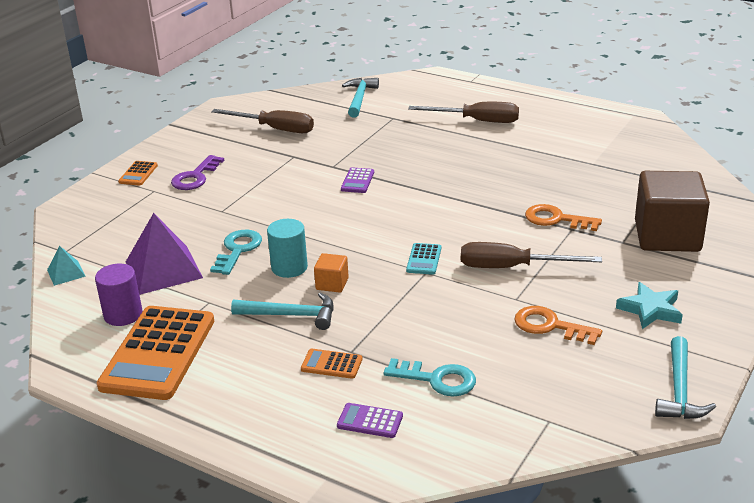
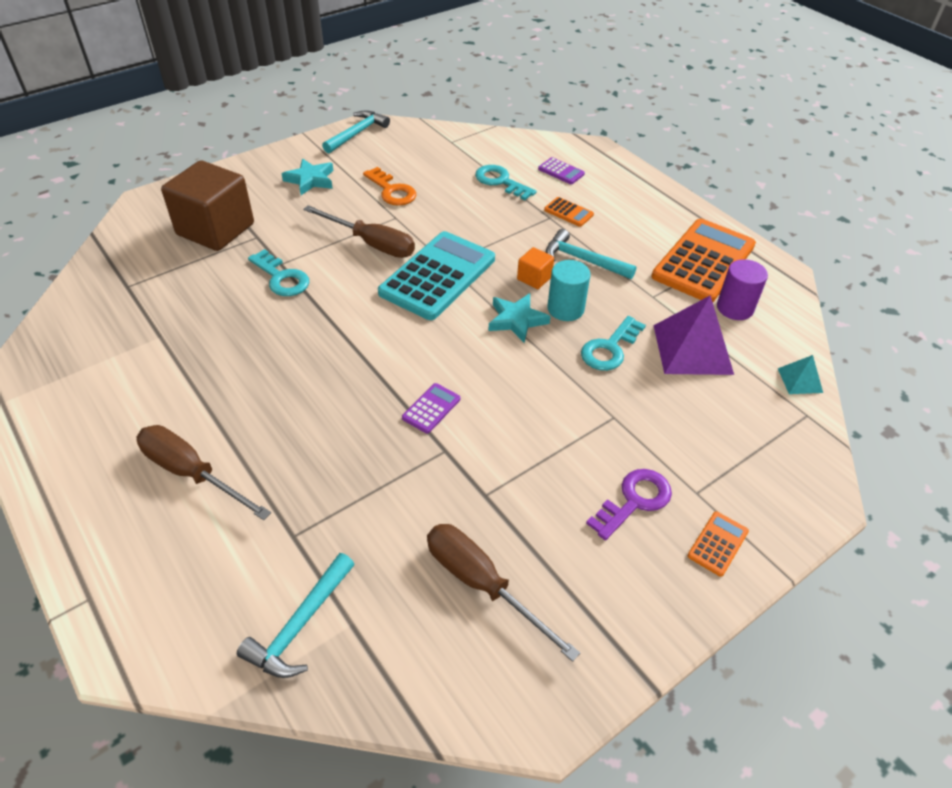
camera: 160 degrees left, 15 degrees up
(328, 247) = (516, 320): none -> turquoise star
(424, 259) = (438, 276): turquoise calculator -> turquoise calculator, size x2.37
(556, 219) = (282, 278): orange key -> turquoise key

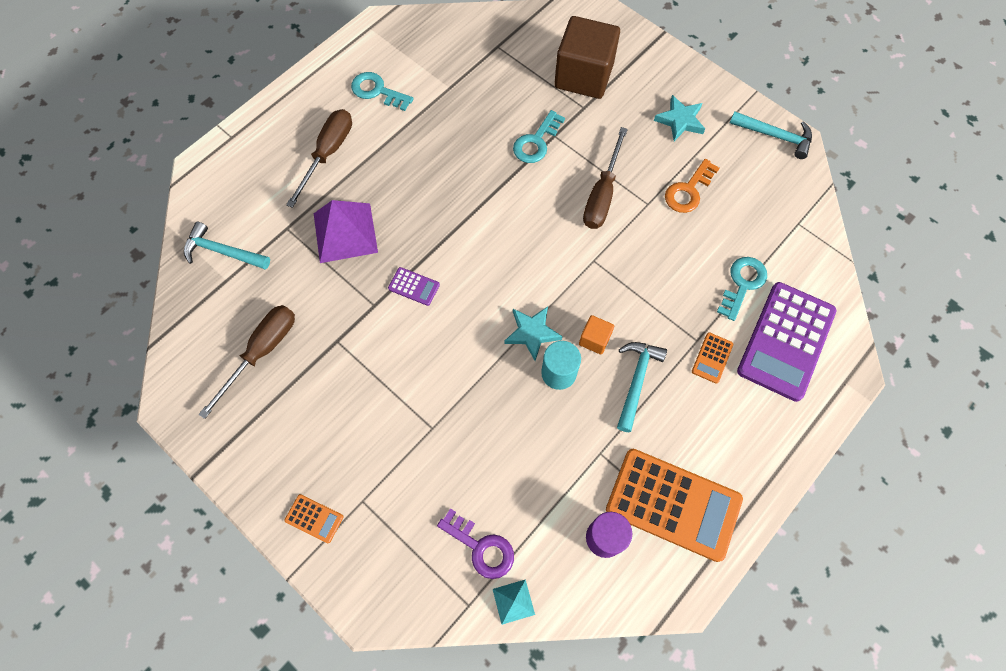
camera: 80 degrees right, 20 degrees up
(438, 276) = (573, 257): turquoise calculator -> none
(561, 171) = (786, 341): purple calculator -> purple calculator, size x2.37
(609, 348) = (515, 417): turquoise key -> turquoise key (377, 91)
(634, 501) = (346, 451): purple key -> purple key (481, 547)
(692, 349) = (532, 494): purple pyramid -> purple pyramid (345, 232)

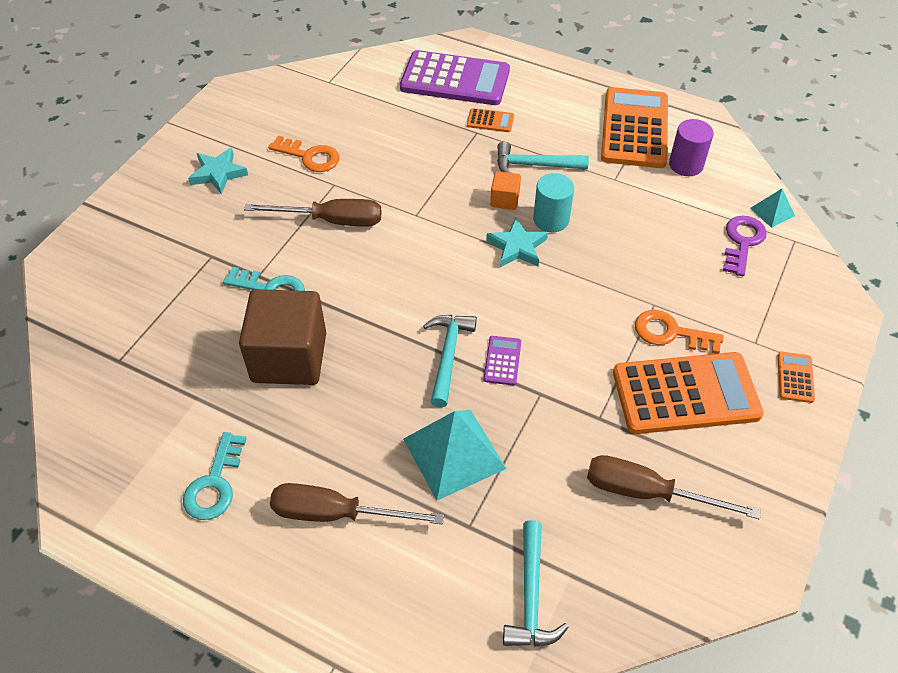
camera: 105 degrees left, 15 degrees down
(333, 416) = (685, 394): none -> orange calculator
(345, 232) = (454, 453): purple pyramid -> turquoise pyramid
(397, 429) = (670, 333): none -> orange key
(583, 76) = (162, 264): brown cube -> brown cube (289, 357)
(742, 284) = (406, 110): turquoise key -> none
(774, 136) = (227, 104): turquoise hammer -> turquoise hammer (448, 356)

